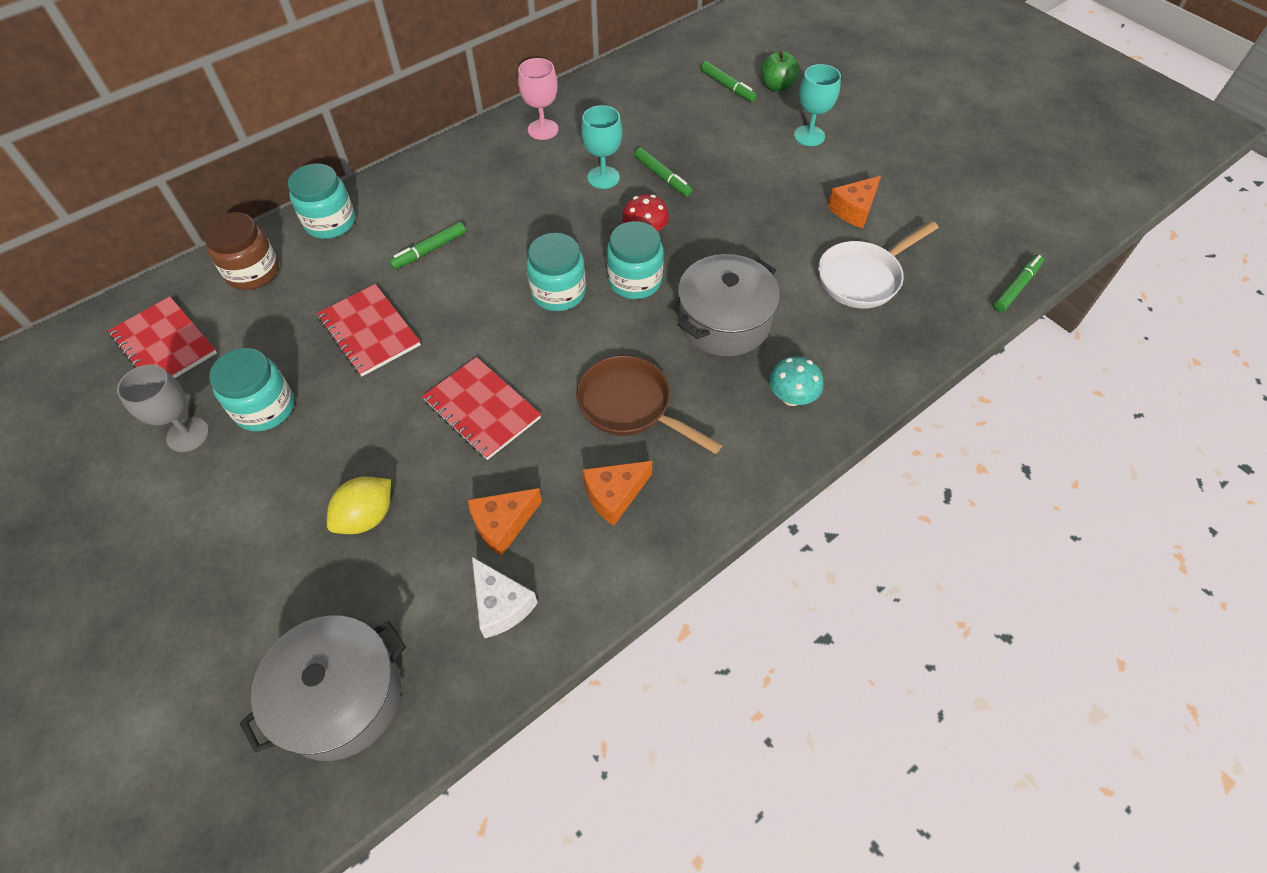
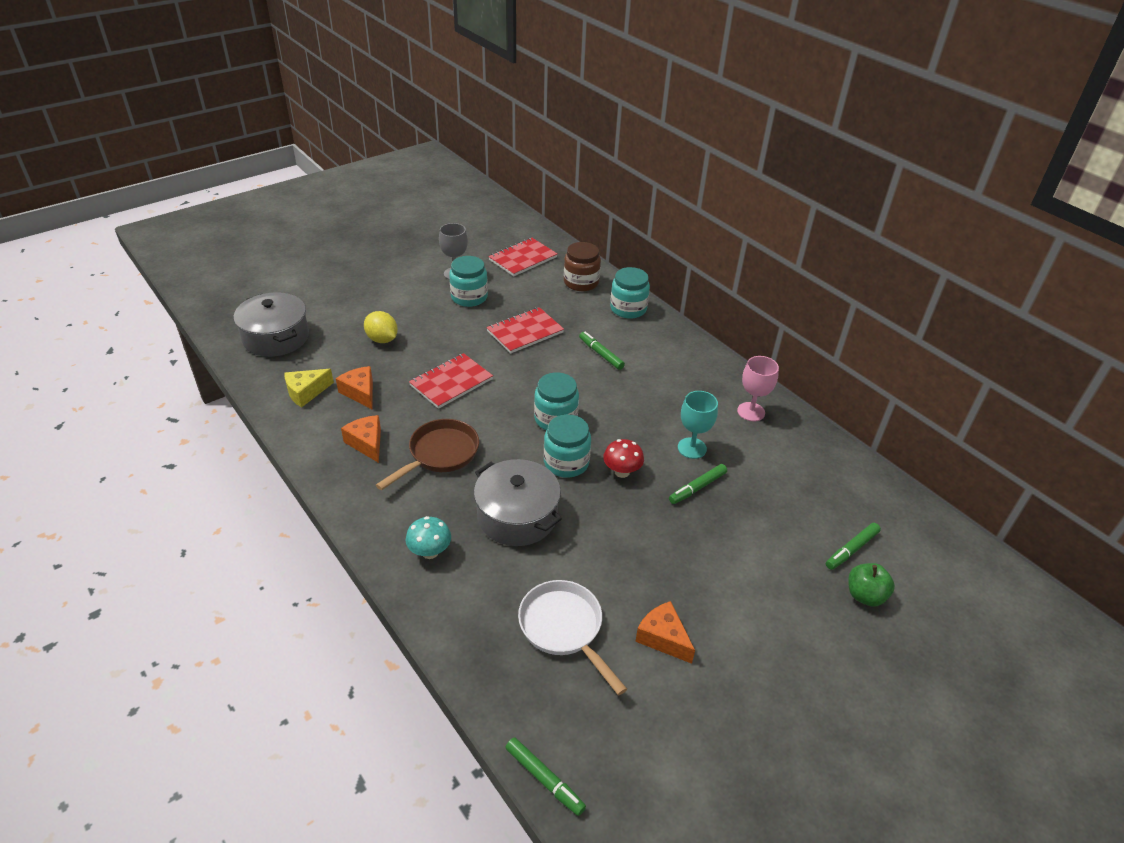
camera: 90 degrees right, 15 degrees down
(501, 604) = (306, 392): white cheese -> yellow cheese
(809, 136) = (780, 614): turquoise goblet -> none

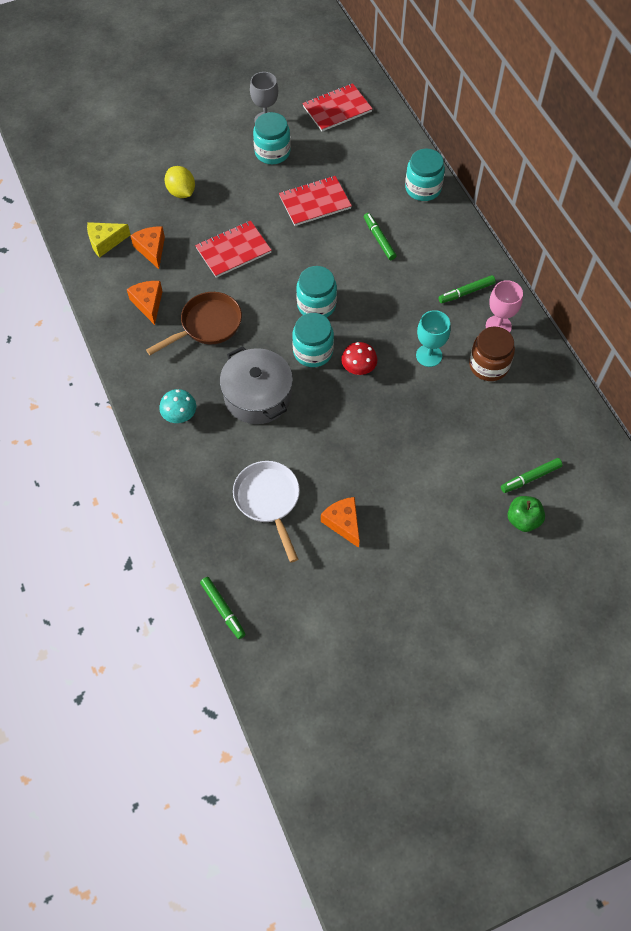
camera: 15 degrees right, 20 degrees up
(276, 337) = (87, 176): grey pot -> none
(581, 282) = (386, 148): brown jar -> brown jar (488, 365)
(697, 488) = (419, 396): green marker -> green marker (466, 292)

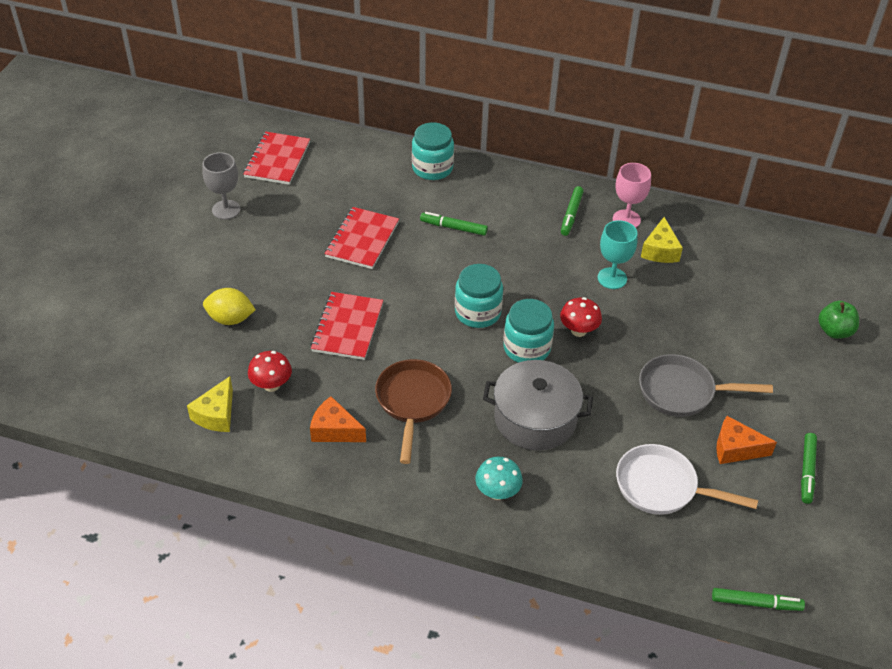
camera: 50 degrees left, 15 degrees down
(151, 249) = (271, 385): orange cheese -> red mushroom
(272, 152) = (269, 229): turquoise jar -> none
(364, 461) = (682, 392): none -> grey pan
(488, 365) = (660, 250): brown jar -> yellow cheese
(530, 478) = (796, 300): green marker -> green marker (807, 471)

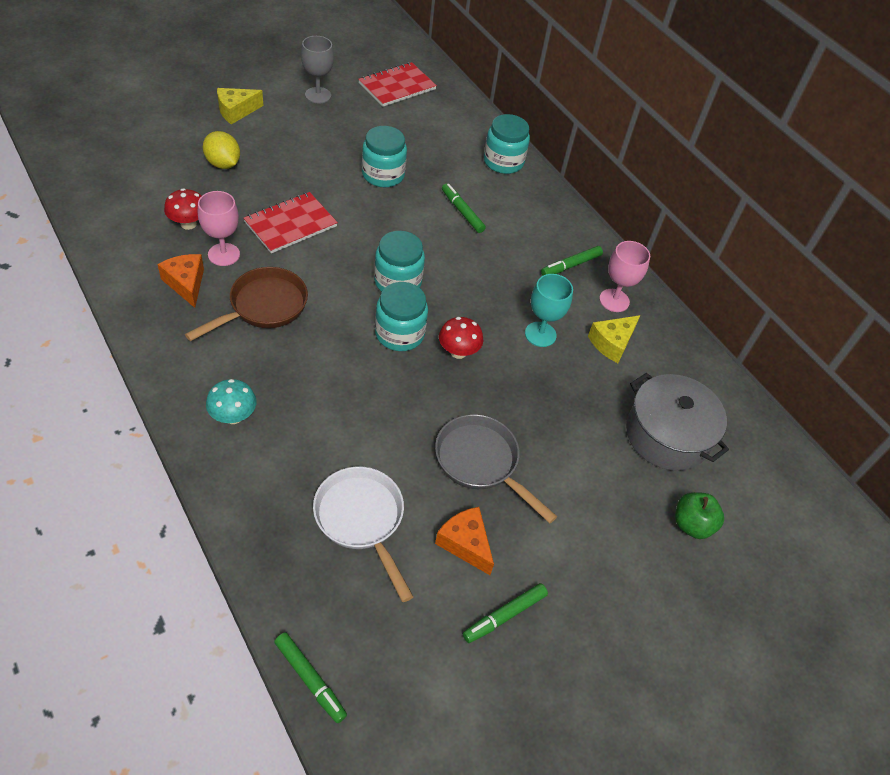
camera: 35 degrees right, 5 degrees up
(216, 414) = (129, 216): yellow cheese -> yellow cheese (236, 111)
(331, 387) = (224, 254): none -> pink goblet
(362, 239) = (383, 175): red notebook -> turquoise jar
(535, 418) = (335, 388): grey pot -> grey pot (667, 435)

